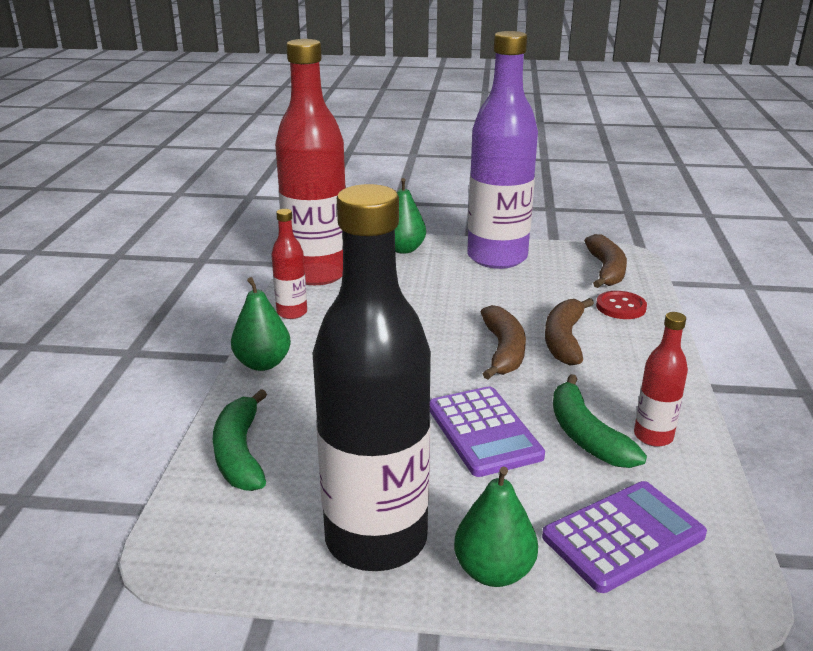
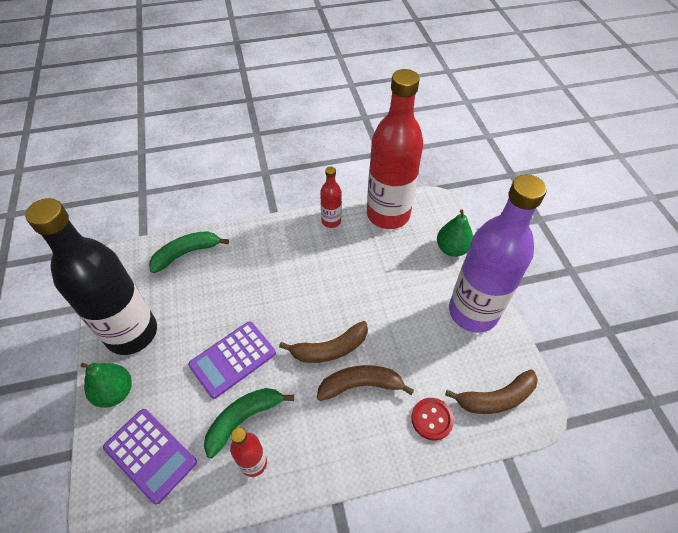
camera: 70 degrees right, 25 degrees up
(263, 363) = (269, 230): green pear -> none

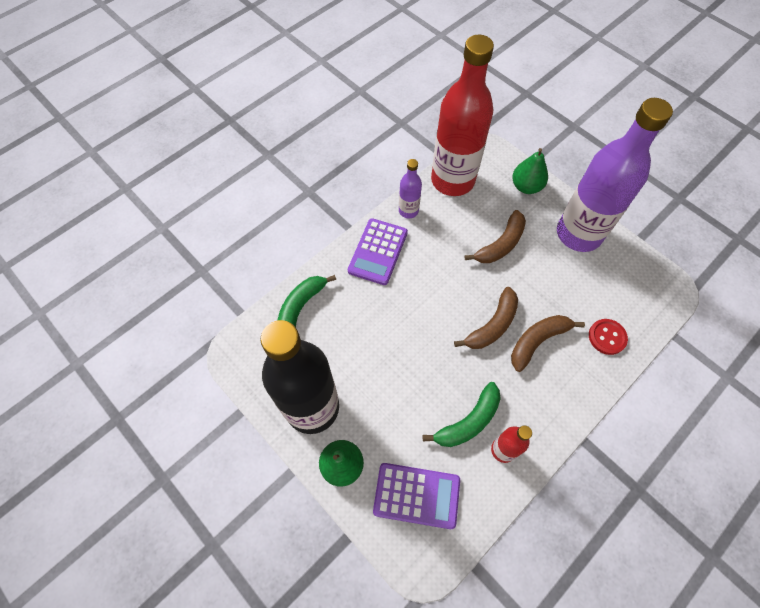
camera: 30 degrees left, 10 degrees up
(233, 359) = (420, 379): purple calculator -> purple calculator (378, 252)
(243, 419) = (468, 421): green banana -> green banana turned 150 degrees counterclockwise
(331, 221) = (408, 211): red bottle -> purple bottle
(496, 398) = (639, 295): brown banana -> brown banana (500, 244)

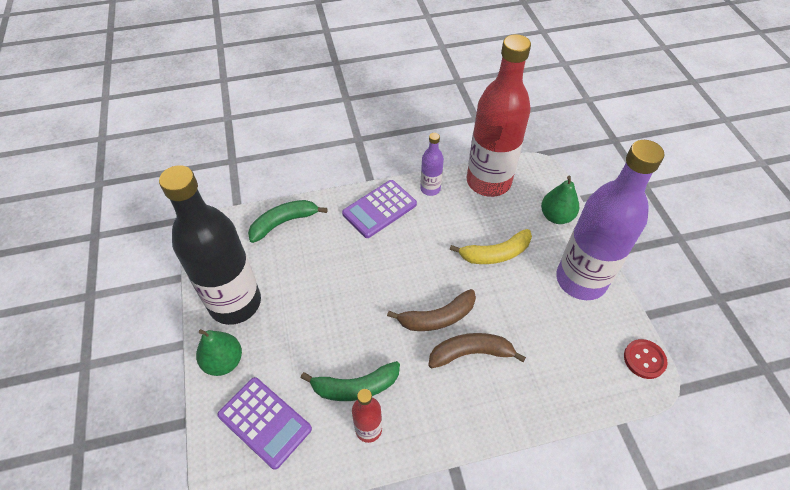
camera: 30 degrees right, 10 degrees down
(500, 244) = (495, 254): brown banana -> yellow banana
(607, 337) = (544, 386): red button -> red button (644, 359)

